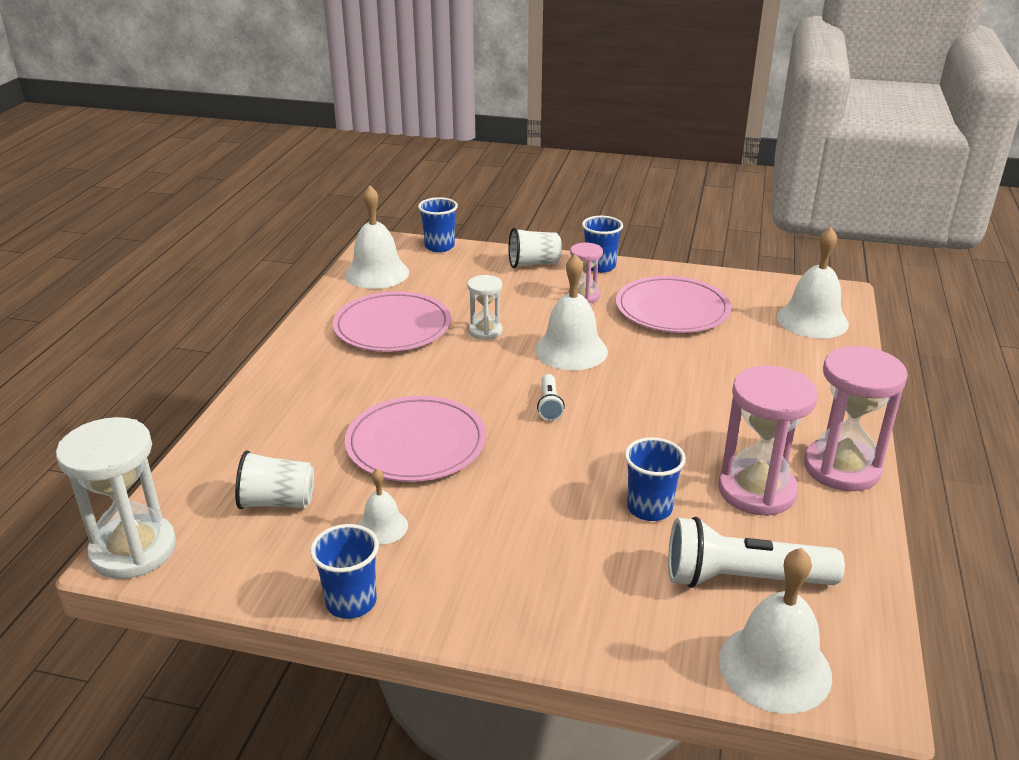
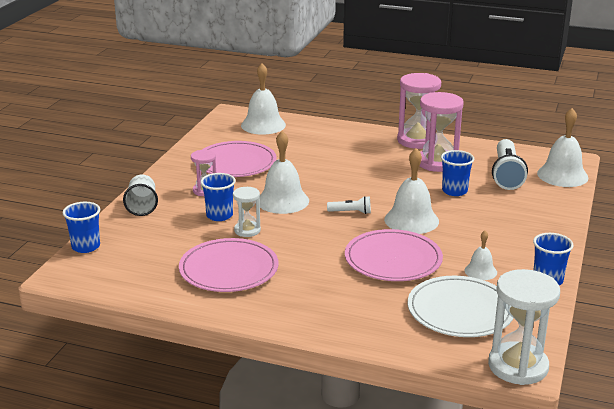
camera: 85 degrees left, 5 degrees down
(277, 502) = (460, 311): white cup -> white plate
(377, 273) = (126, 278): white bell -> white bell (411, 220)
(600, 266) = (159, 181): blue cup -> blue cup (219, 215)

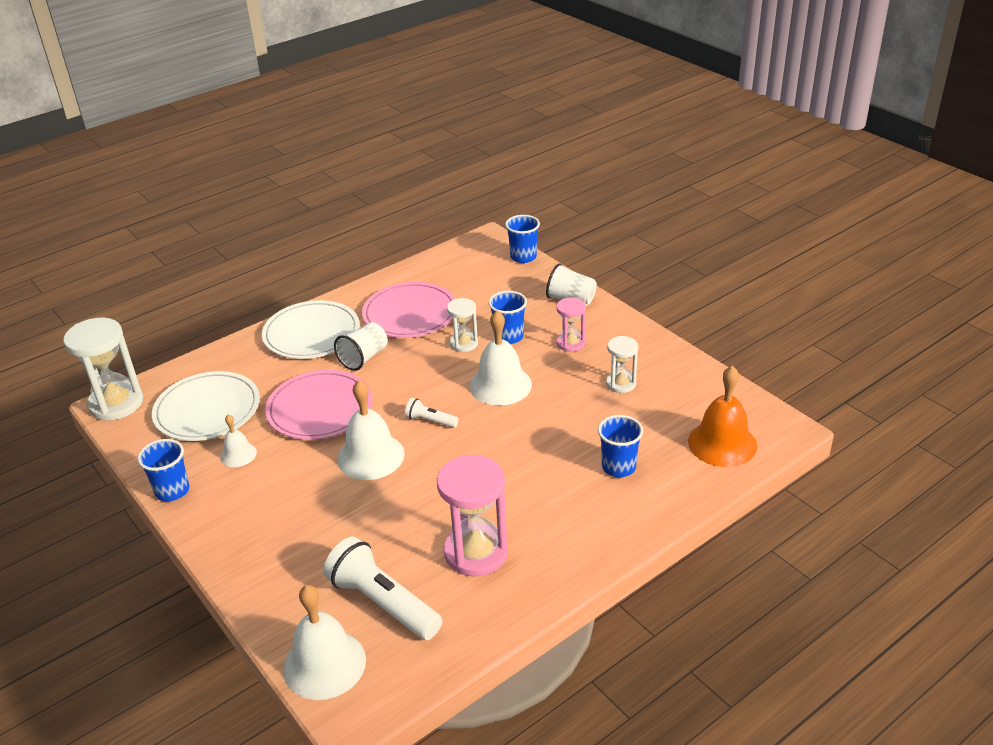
camera: 125 degrees right, 10 degrees up
(236, 163) = (621, 383): pink plate -> white hourglass
(263, 125) = (722, 443): white bell -> orange bell
(308, 307) = (311, 334): none -> white plate
(312, 266) = (364, 358): none -> white cup
(351, 212) = (430, 421): white flashlight -> white flashlight turned 75 degrees clockwise
(417, 140) = (558, 569): pink hourglass -> none
(454, 191) = (393, 525): blue cup -> blue cup (618, 467)

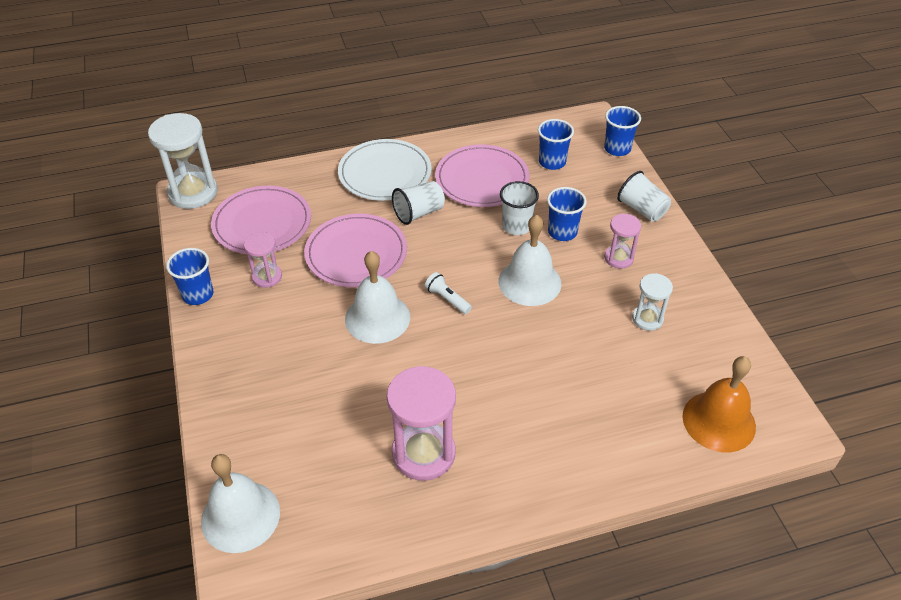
camera: 20 degrees right, 10 degrees up
(207, 410) = (262, 223): white plate -> pink plate
(238, 454) = (267, 277): white bell -> pink hourglass
(383, 602) = (318, 474): white flashlight -> none
(464, 343) = (516, 226): white hourglass -> white cup
(618, 467) = (601, 411): blue cup -> blue cup (552, 162)

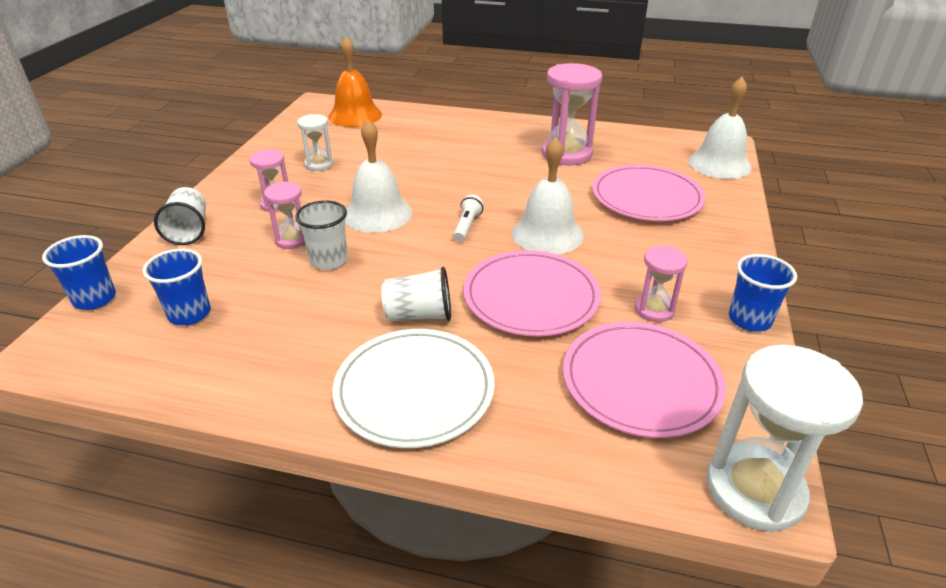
camera: 150 degrees left, 10 degrees down
(447, 299) = (467, 226): white flashlight -> white flashlight turned 150 degrees counterclockwise
(482, 179) = (298, 326): pink plate -> pink plate (646, 197)
(562, 232) = (292, 239): blue cup -> pink hourglass

